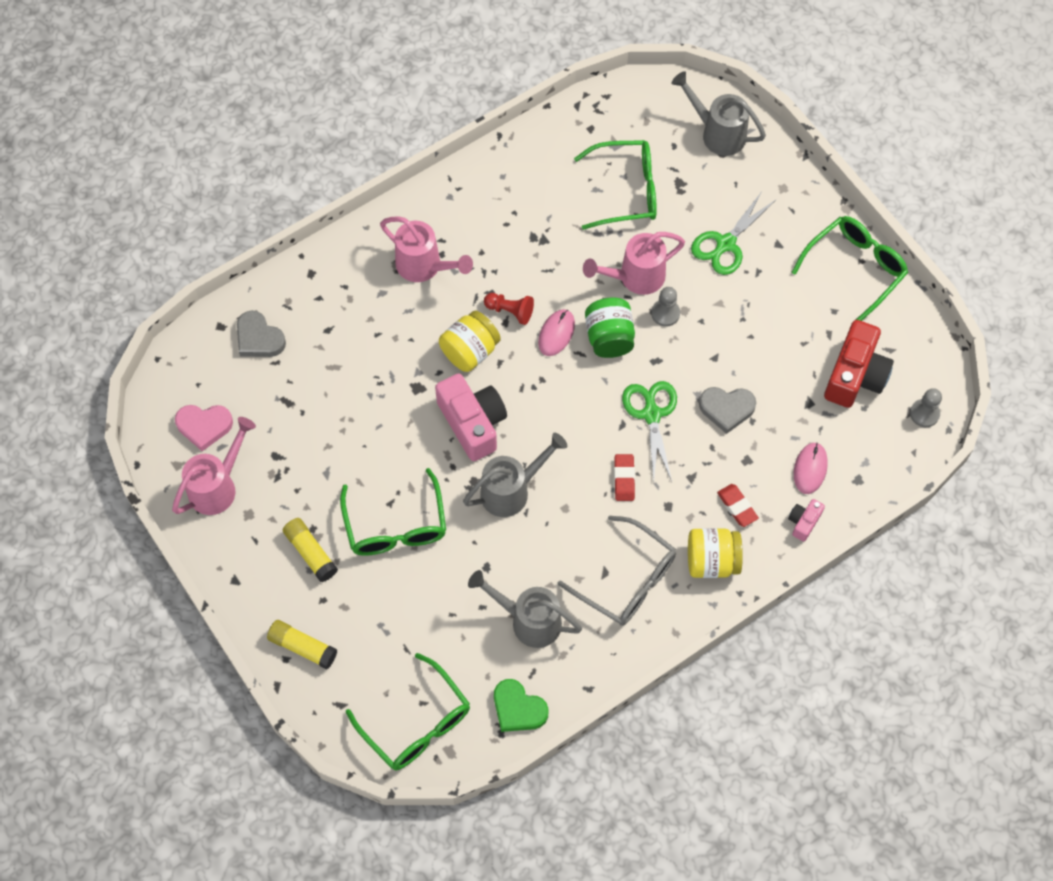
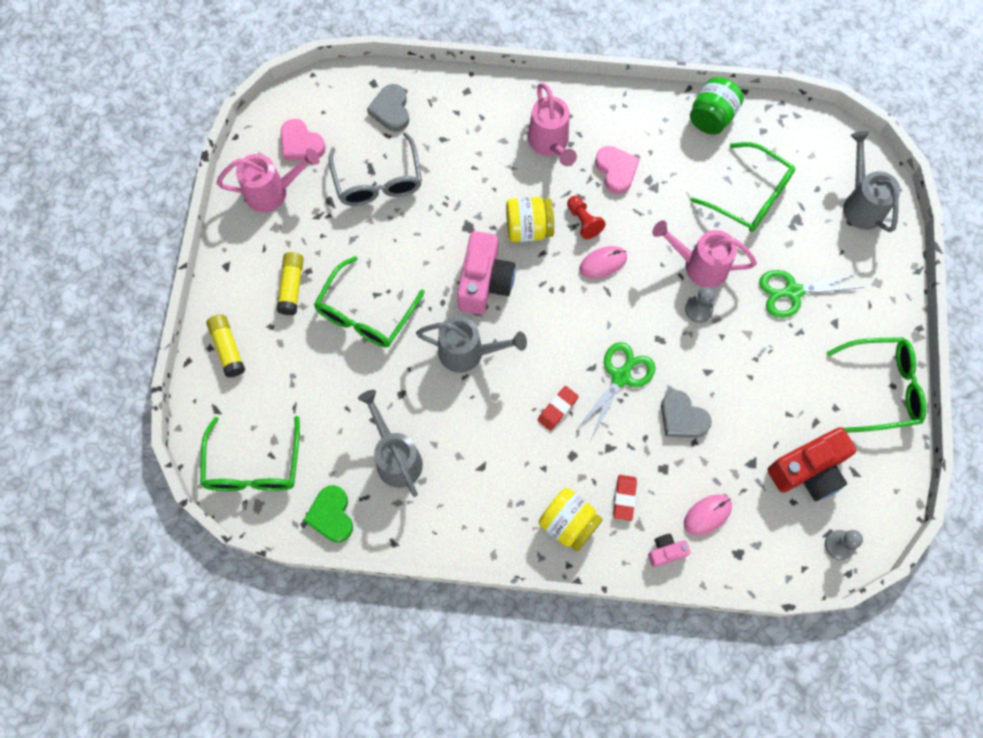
camera: 40 degrees right, 5 degrees up
(500, 249) = (616, 171): none -> pink heart
(609, 337) = (640, 296): green jar -> green jar (711, 117)
(627, 580) = (493, 486): grey glasses -> grey glasses (378, 181)

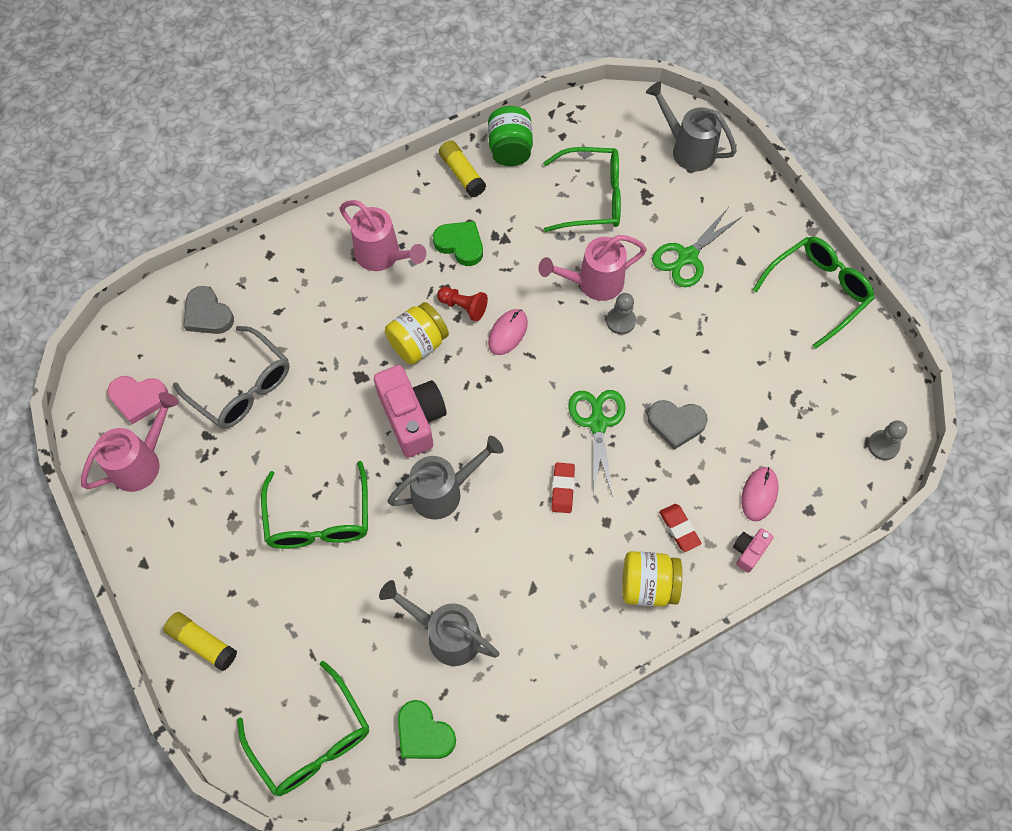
camera: 35 degrees left, 5 degrees down
(292, 287) = (226, 540): yellow glue stick -> yellow glue stick (462, 174)
(616, 171) = (460, 244): pink heart -> green heart
(808, 471) = (812, 400): red camera -> none

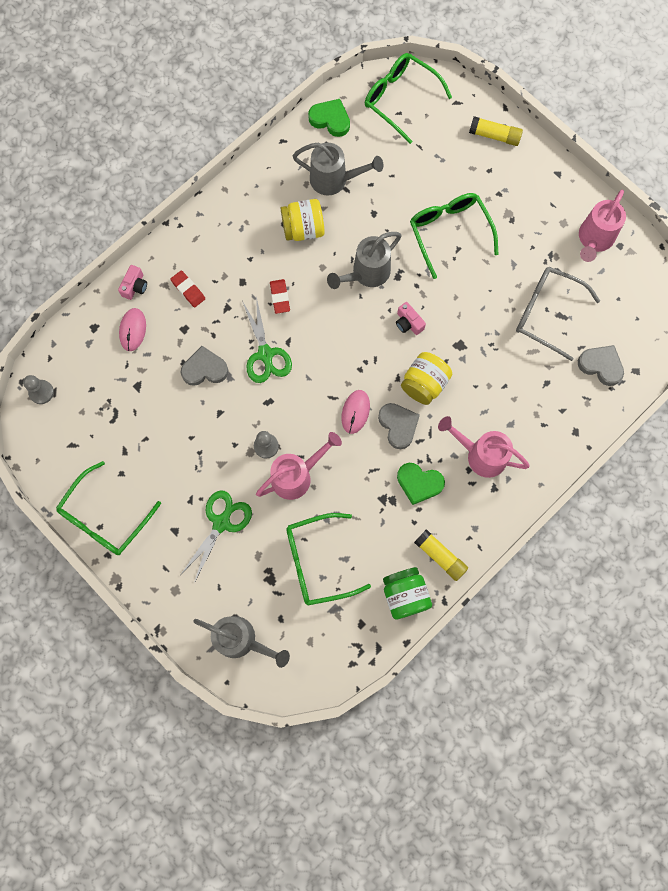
camera: 165 degrees right, 10 degrees up
(138, 399) = (620, 285): pink heart -> none
(412, 417) = (408, 323): pink camera -> pink camera, size x0.48
(463, 307) = (398, 425): red pawn -> grey heart
(648, 585) = (203, 245): yellow jar -> yellow jar (303, 229)

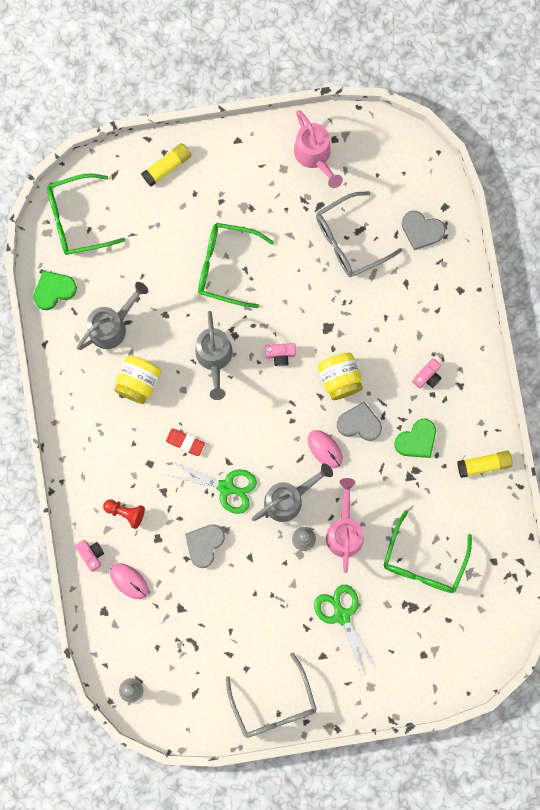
camera: 55 degrees left, 5 degrees up
(104, 518) = (274, 705): green glasses -> grey glasses
(188, 290) = (125, 513): red eraser -> red pawn
(241, 640) = (443, 661): grey watering can -> grey watering can (288, 499)
(405, 595) = (495, 513): green jar -> none
(481, 455) = (427, 376): pink watering can -> pink camera
(601, 365) = (421, 230): grey heart -> grey heart turned 135 degrees counterclockwise

